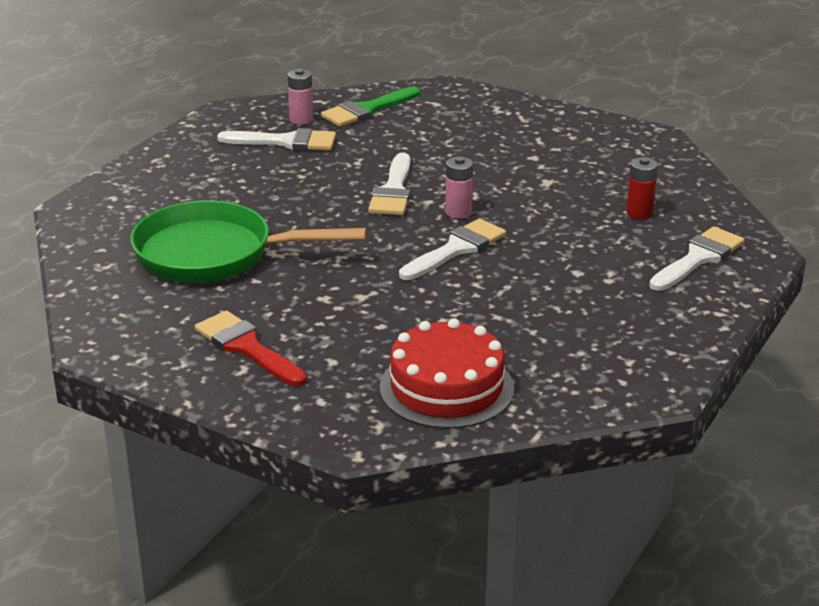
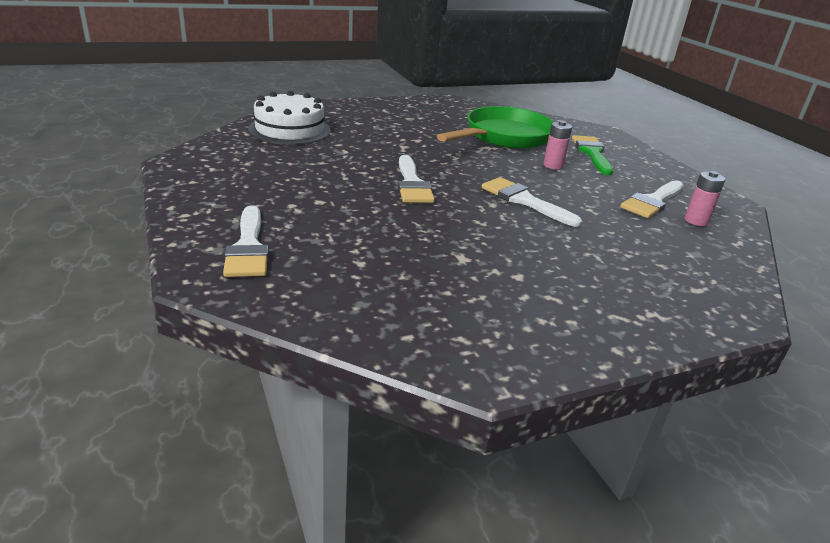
camera: 125 degrees right, 0 degrees up
(246, 347) = (400, 115): red brush -> none
(366, 110) = (700, 252): green brush -> green brush (592, 153)
(446, 388) = (290, 129): red cake -> white cake
(458, 212) = (460, 205): pink battery -> pink battery (553, 165)
(639, 213) = (349, 265): red battery -> none

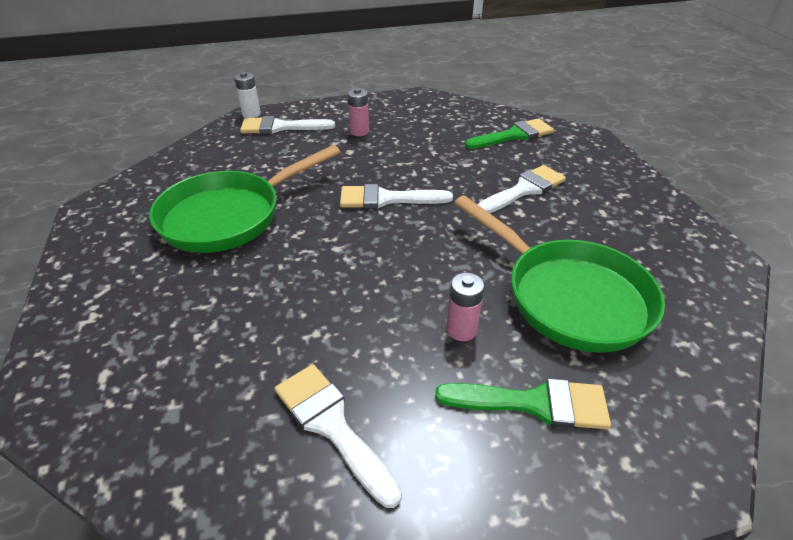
camera: 100 degrees right, 10 degrees up
(194, 276) = (251, 114): none -> white battery
(290, 129) = (514, 135): white cake -> green brush
(467, 261) = (229, 216): none -> green pan
(524, 201) = (343, 274): white brush -> white brush (524, 189)
(696, 221) = (258, 464): pink battery -> pink battery (359, 131)

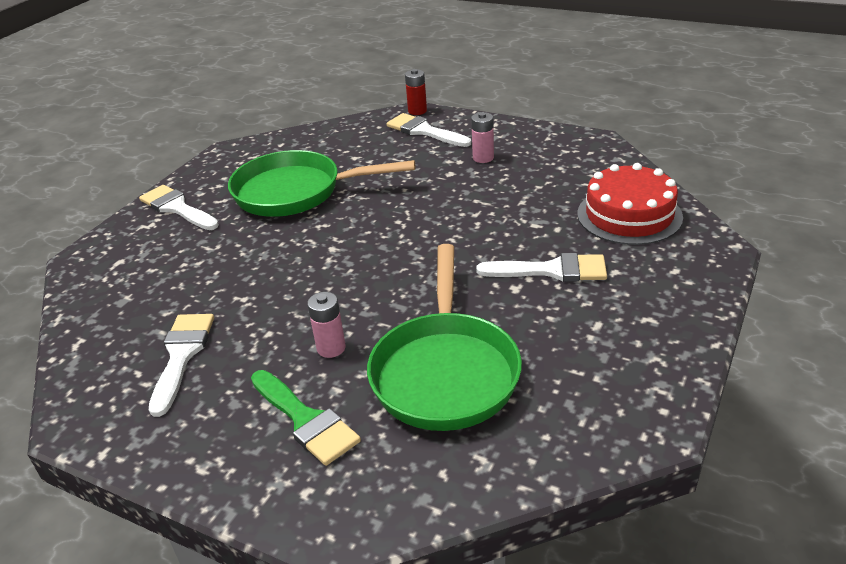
camera: 45 degrees right, 5 degrees down
(251, 114) = (417, 111): white battery -> red battery
(386, 199) = (420, 227): white brush -> white brush (177, 208)
(514, 135) = (629, 215): green brush -> red cake

